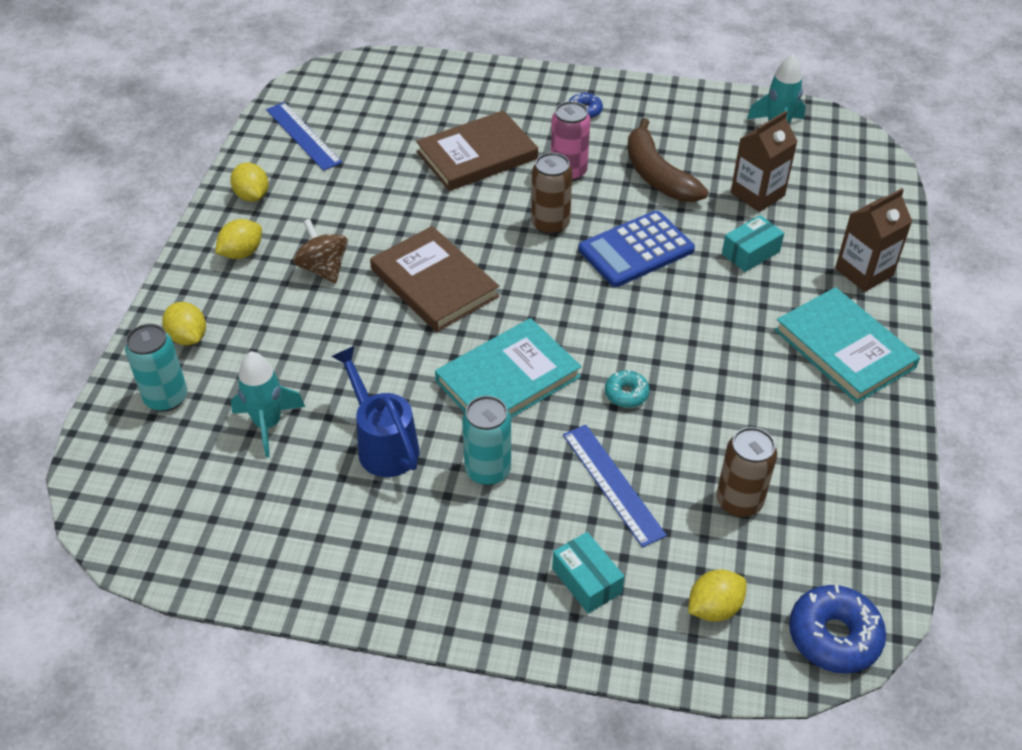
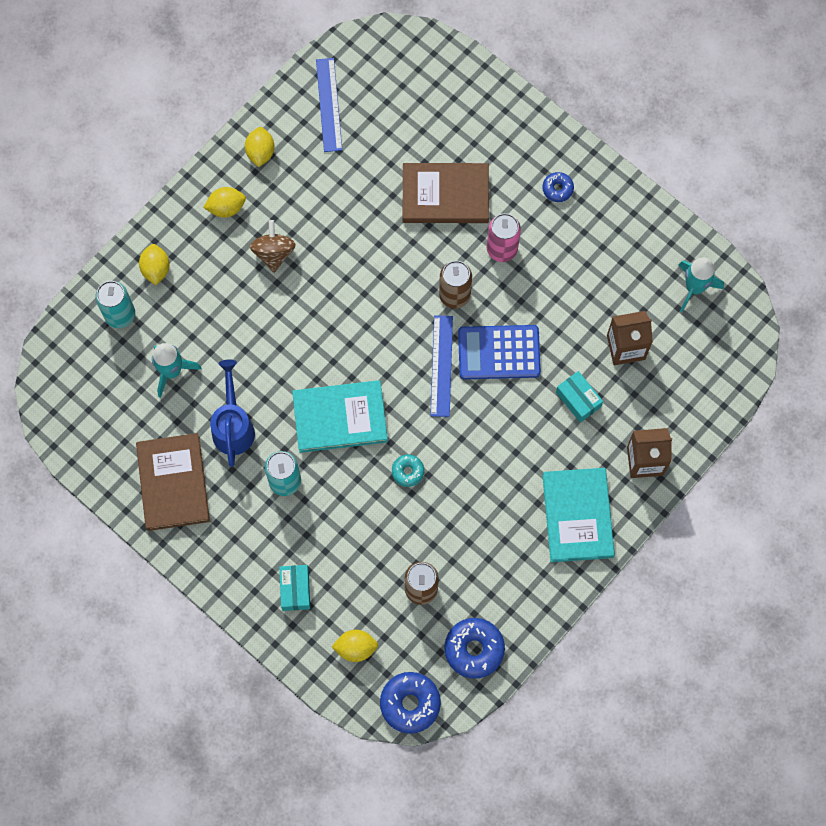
camera: 30 degrees right, 25 degrees up
(434, 283) = (341, 307): brown book -> brown book (173, 483)
(613, 484) = (354, 533): blue ruler -> blue ruler (441, 366)
(657, 175) = (565, 288): brown banana -> none
(750, 253) = (578, 399): turquoise box -> turquoise box turned 60 degrees clockwise
(854, 533) = (474, 649): none -> blue donut

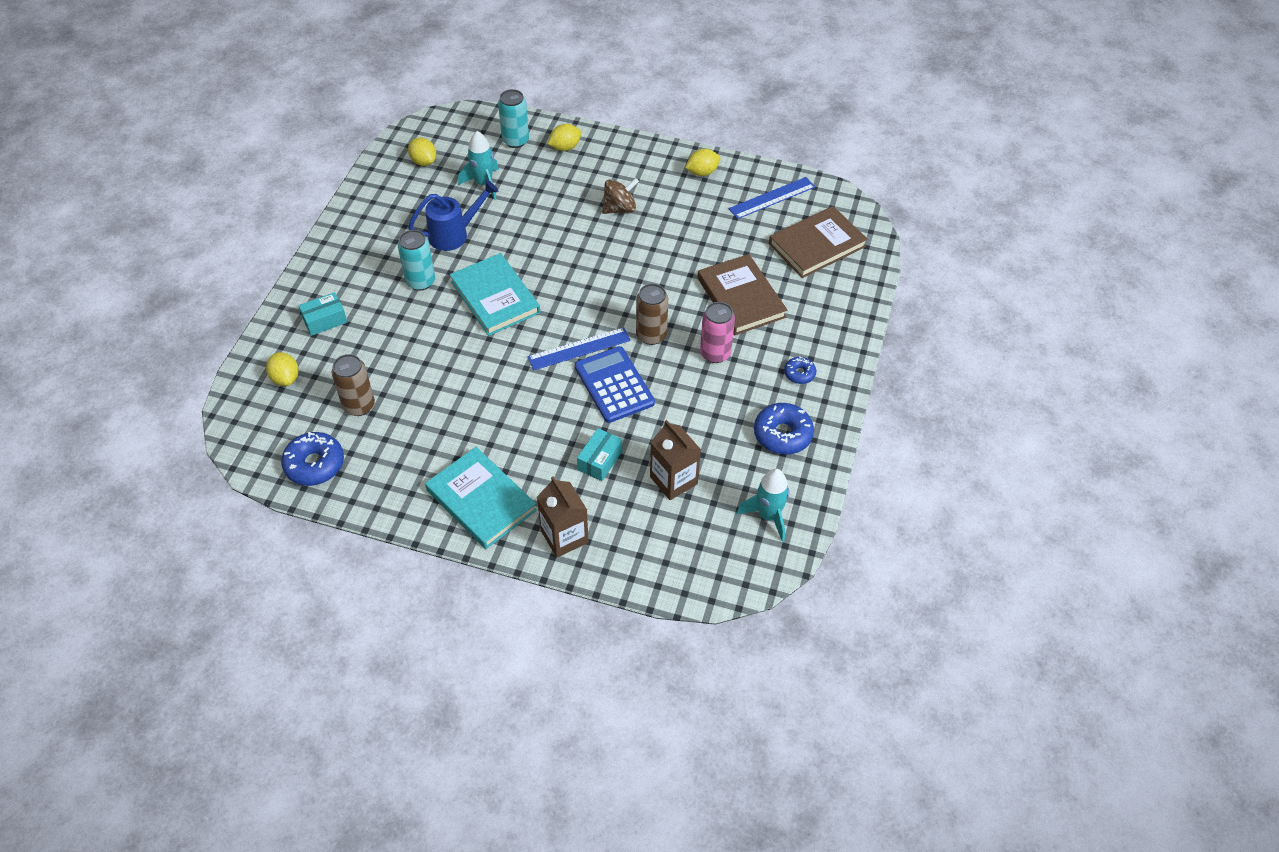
camera: 65 degrees right, 20 degrees down
(173, 483) = (388, 216): brown book -> brown book (817, 245)
(226, 208) = (641, 169): yellow lemon -> yellow lemon (424, 161)
(408, 471) = (467, 359): turquoise donut -> none
(410, 703) = (245, 434): blue donut -> blue donut (782, 434)
(577, 516) = (481, 500): turquoise book -> turquoise book turned 75 degrees clockwise

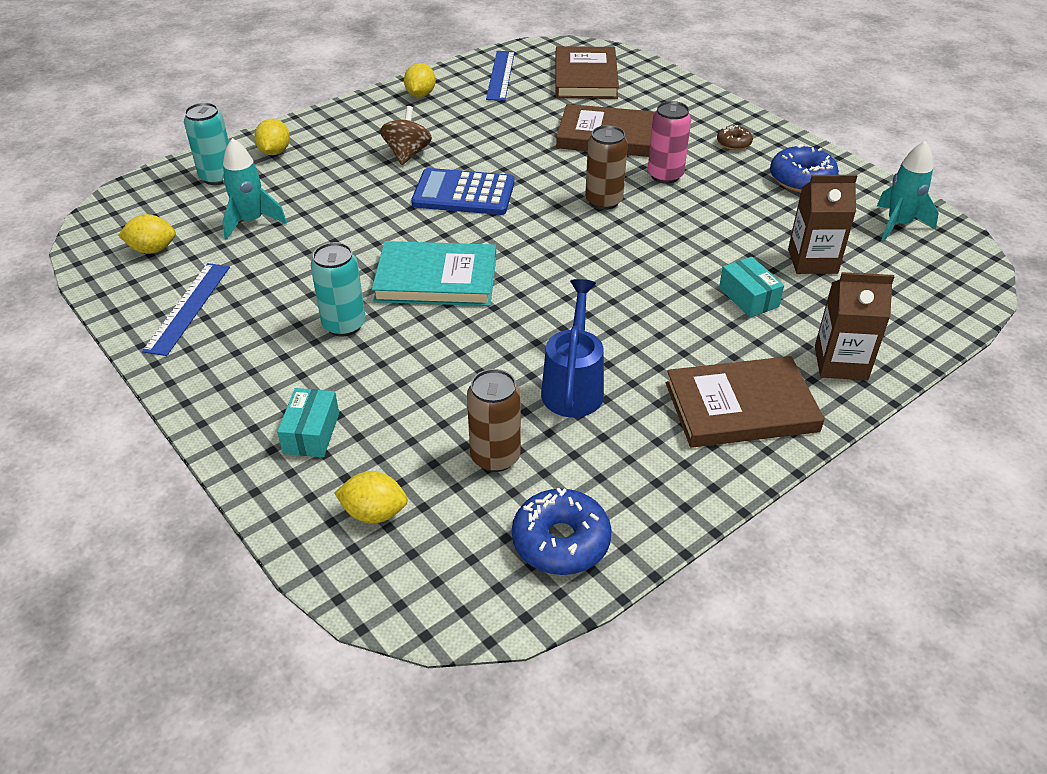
camera: 55 degrees left, 10 degrees down
(454, 234) = (301, 271): blue watering can -> blue watering can (573, 386)
(481, 500) = (741, 407): turquoise book -> brown book
(579, 349) = (576, 251): blue ruler -> blue ruler (188, 308)
(614, 385) = (650, 249): blue calculator -> blue calculator (463, 193)
(799, 373) = (734, 143): blue donut -> brown donut

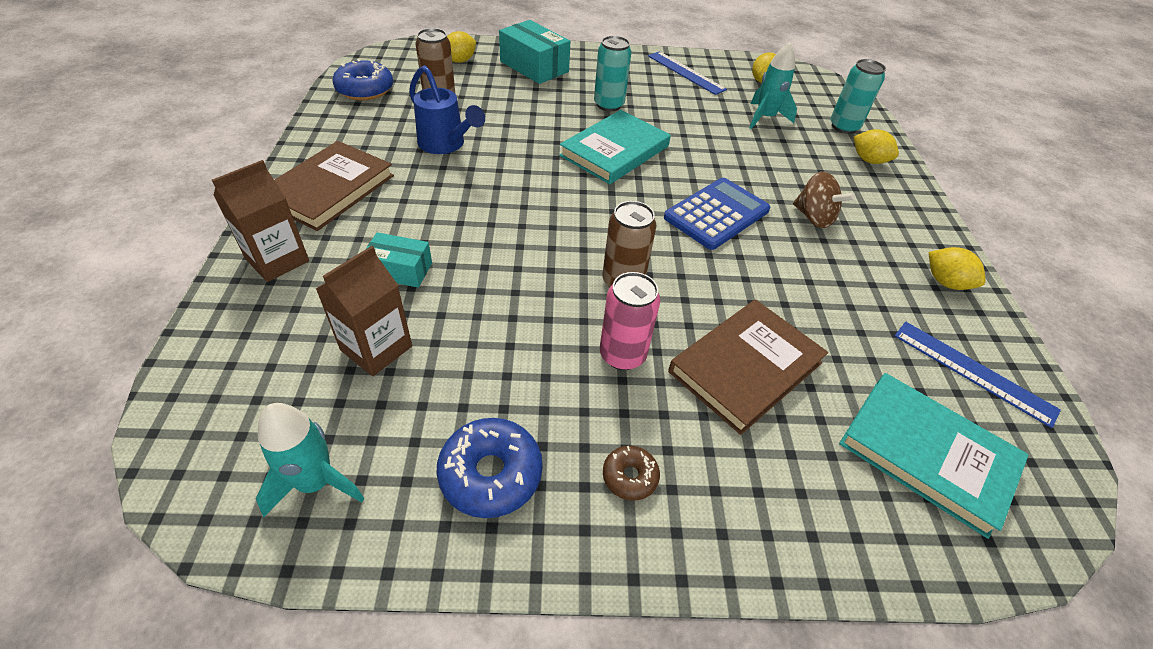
camera: 125 degrees right, 5 degrees up
(311, 433) = (534, 67): turquoise box -> turquoise box, size x1.64
(586, 77) = (926, 454): brown book -> turquoise book

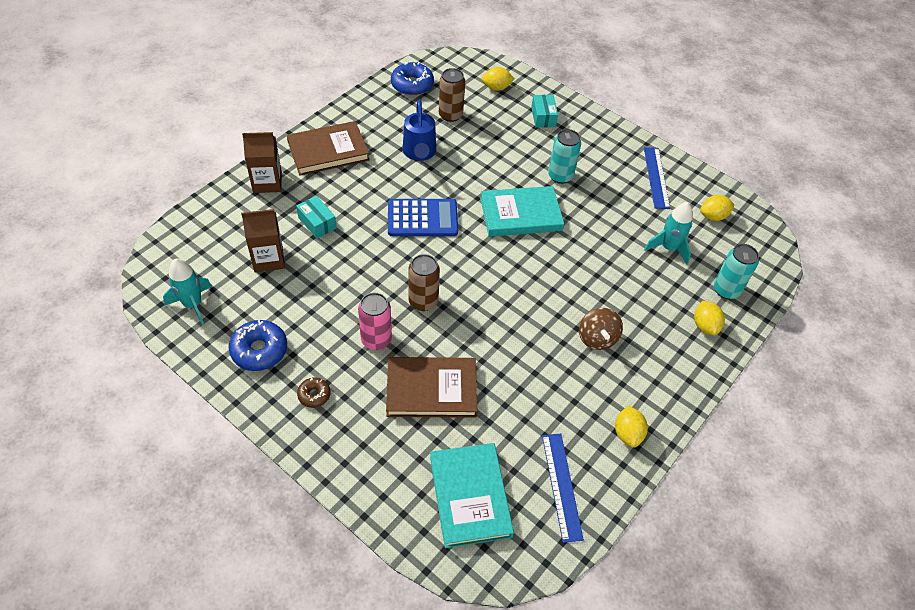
camera: 40 degrees right, 5 degrees up
(534, 67) = (543, 117): turquoise box -> turquoise box, size x0.61
(716, 214) = (532, 296): blue calculator -> blue calculator (422, 218)

